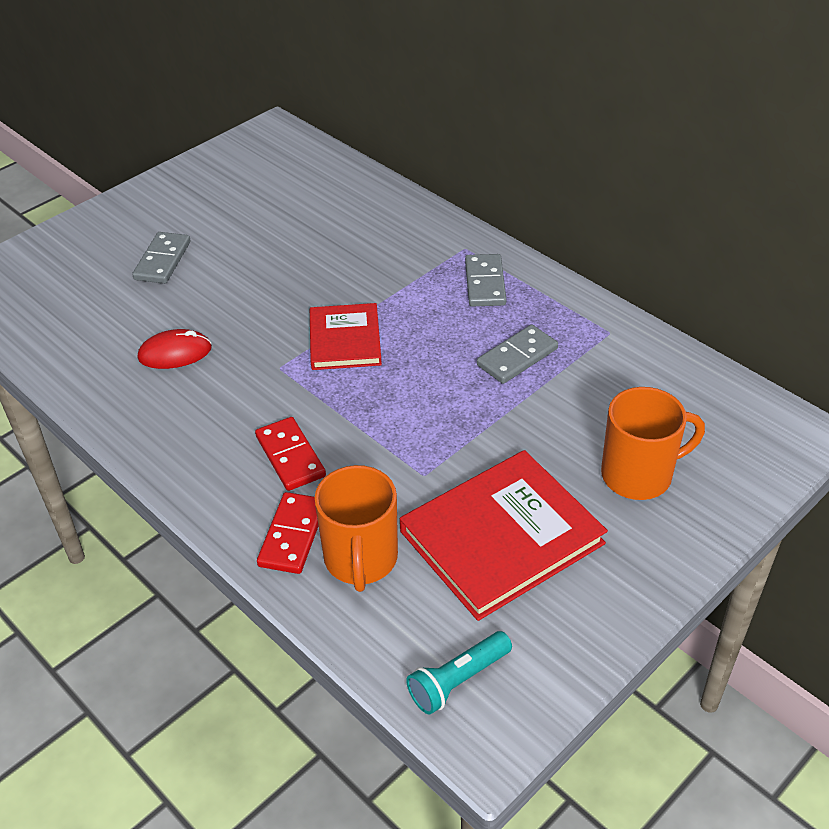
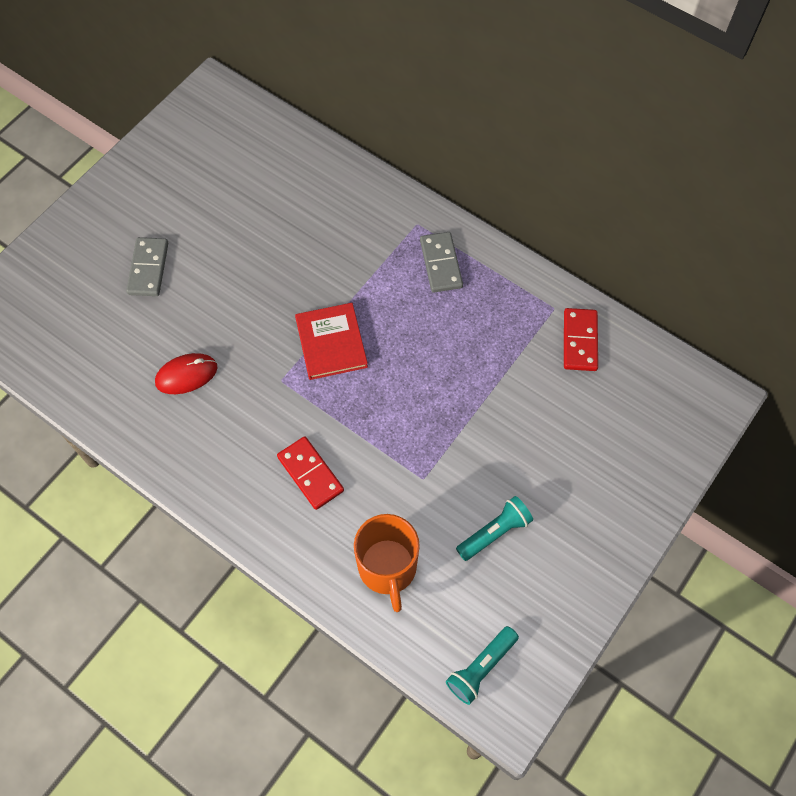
camera: 10 degrees left, 20 degrees up
(293, 535) = (329, 553): red domino -> red domino (580, 341)
(501, 537) = (494, 532): red book -> turquoise flashlight
(517, 357) = (480, 345): grey domino -> none
(638, 475) = (593, 457): orange mug -> none

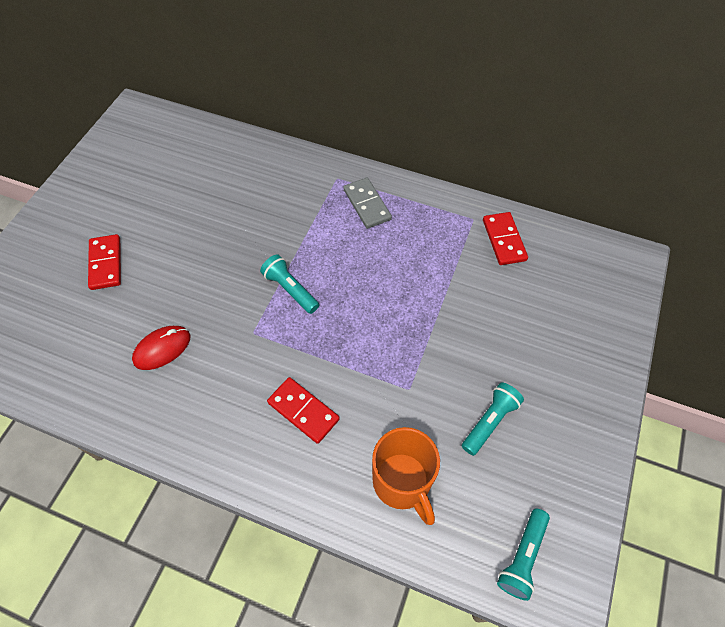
camera: 15 degrees left, 5 degrees down
(148, 268) = (105, 263): grey domino -> red domino
(331, 343) = (290, 289): red book -> turquoise flashlight

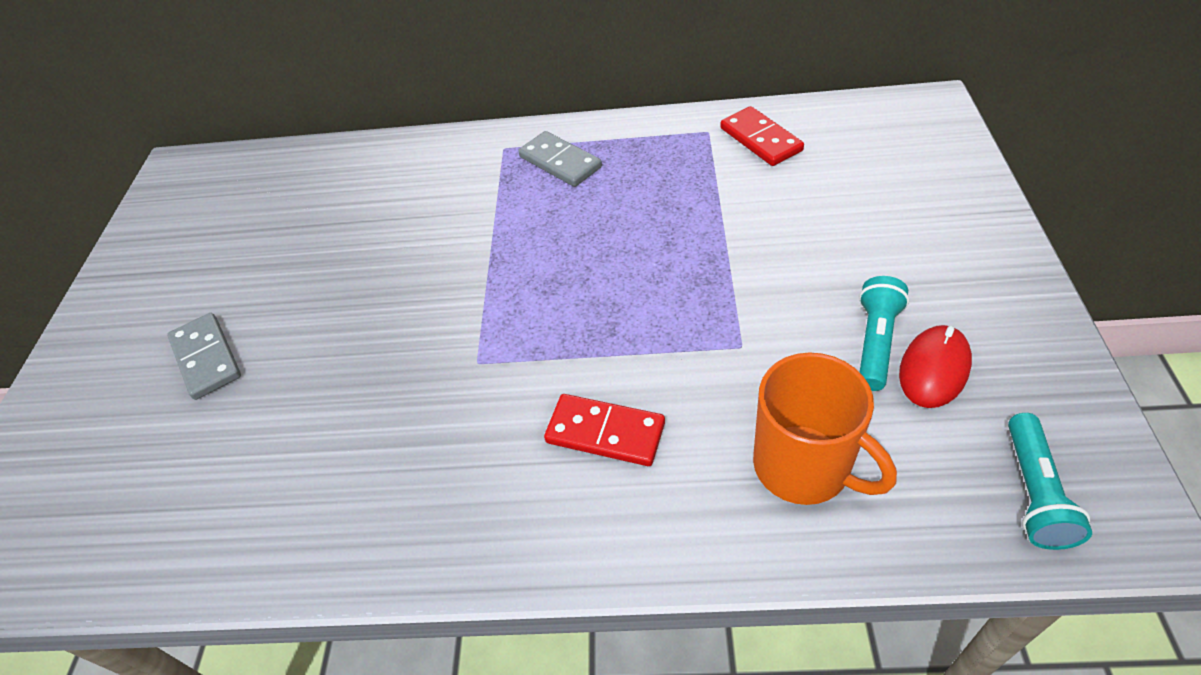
camera: 15 degrees left, 10 degrees down
(105, 263) = (206, 358): red domino -> grey domino
(162, 348) = (345, 435): red mouse -> red mouse (934, 369)
(290, 289) = (505, 291): turquoise flashlight -> none

